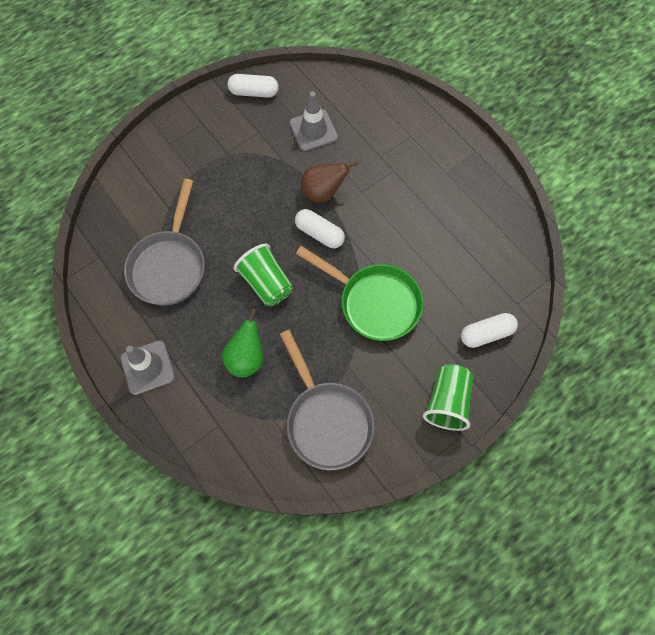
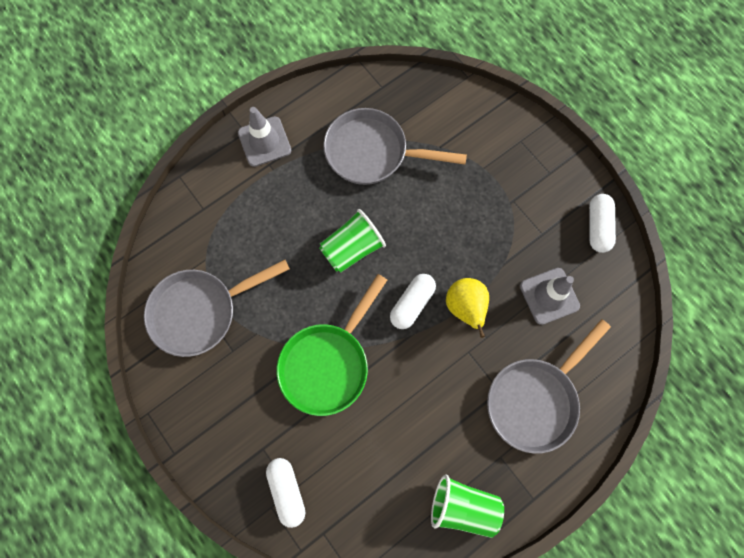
camera: 90 degrees right, 5 degrees up
(246, 358) = (270, 232): green pear -> none
(323, 192) = (465, 307): brown pear -> yellow pear
(399, 145) = (535, 399): none -> grey pan
(447, 402) = (211, 439): green cup -> green cup (463, 506)

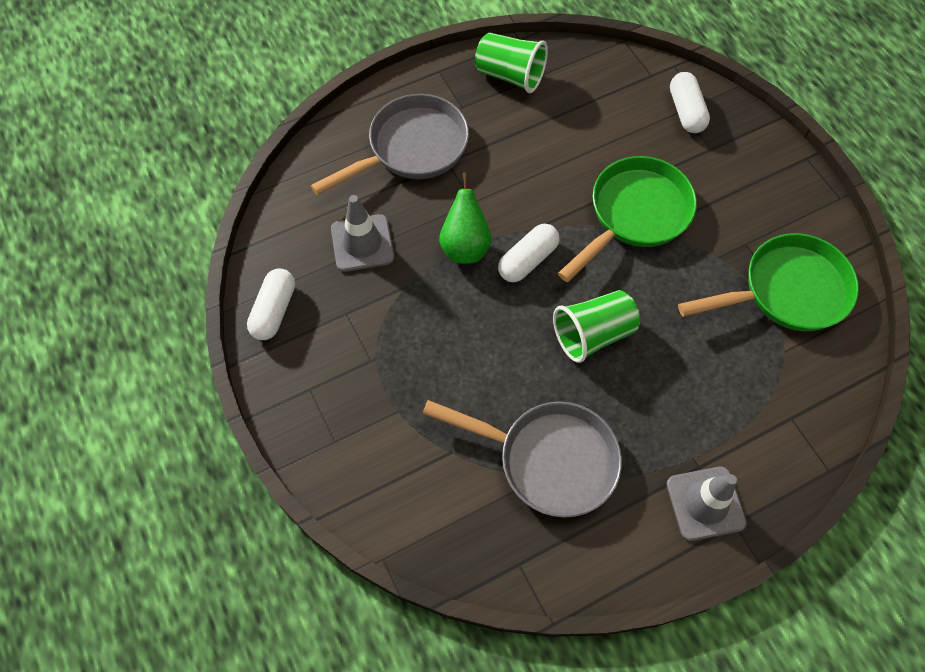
camera: 170 degrees left, 10 degrees down
(200, 311) = (786, 291): grey pan -> green pan
(465, 307) = (465, 246): yellow pear -> green pear

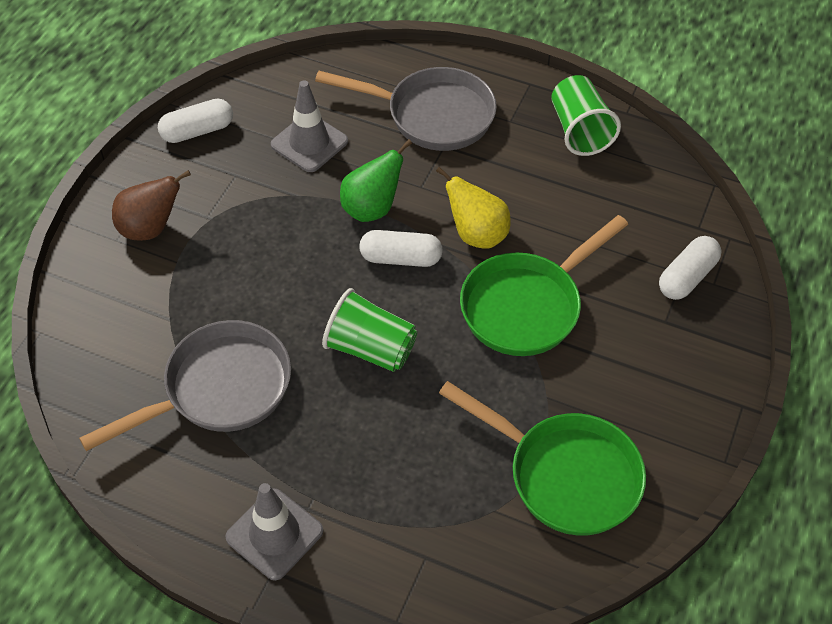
camera: 50 degrees right, 10 degrees down
(346, 409) = (150, 228): none -> brown pear
(547, 200) = (476, 234): none -> yellow pear
(548, 459) = (219, 389): grey pan -> grey pan turned 105 degrees counterclockwise
(634, 215) = (527, 306): green pan -> green pan turned 135 degrees clockwise

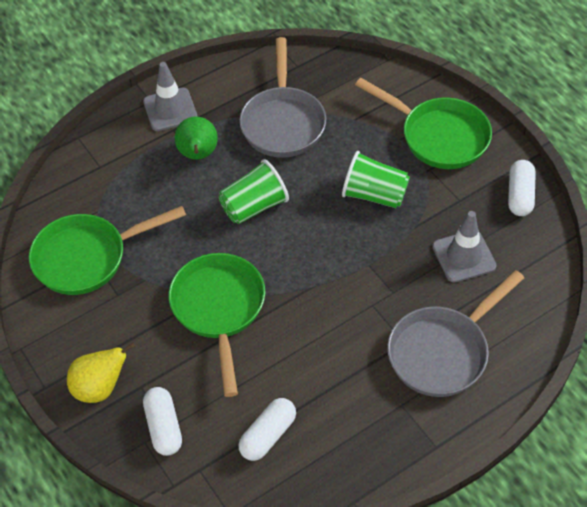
camera: 125 degrees right, 0 degrees up
(150, 228) = (438, 136): brown pear -> green pan
(372, 208) = (371, 264): green pear -> green pear (198, 155)
(400, 258) = (314, 258): white capsule -> white capsule (268, 435)
(476, 234) = (302, 314): yellow pear -> yellow pear (100, 388)
(579, 131) = (356, 450): green cup -> green cup (374, 195)

